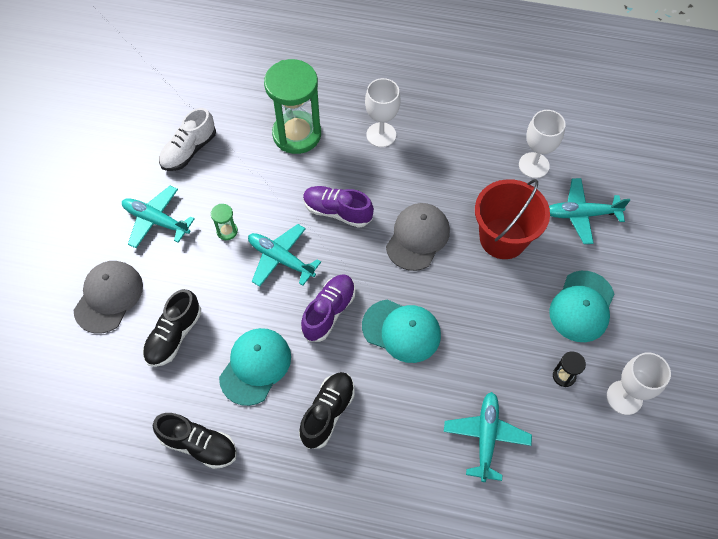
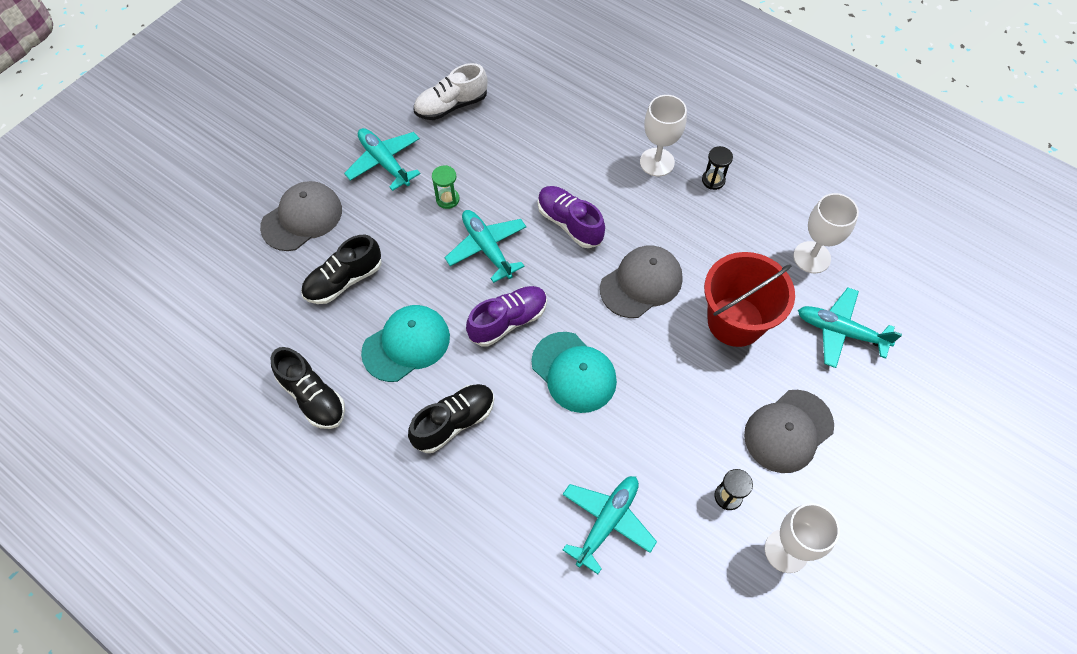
camera: 25 degrees right, 0 degrees up
(297, 134) = (568, 129): green hourglass -> none
(431, 133) = (713, 180): none -> black hourglass
(582, 306) = (788, 431): turquoise cap -> grey cap

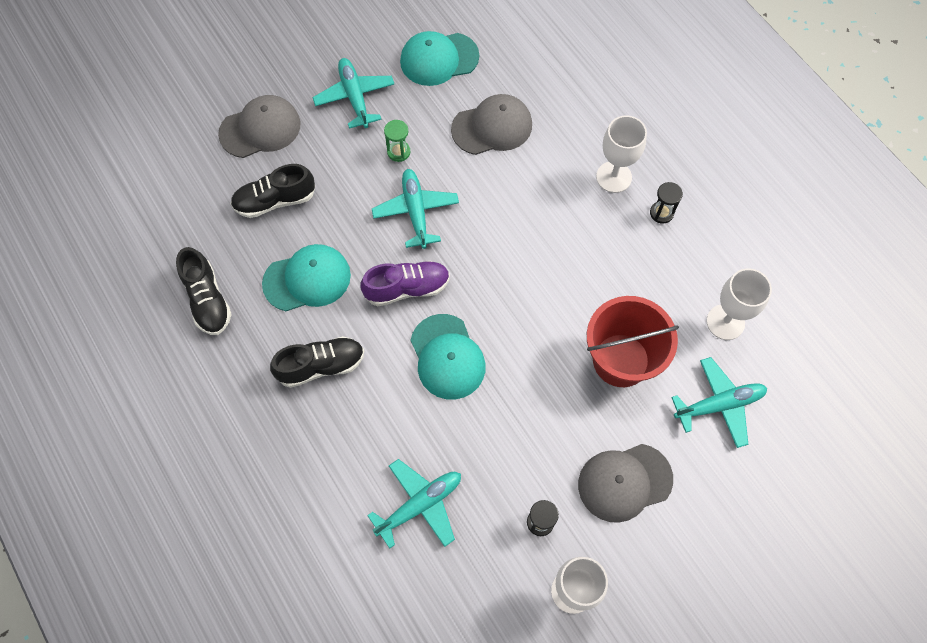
camera: 20 degrees right, 5 degrees up
(451, 106) = (439, 59): white shoe -> turquoise cap
(569, 223) = (503, 212): purple shoe -> none
(641, 283) = (546, 293): grey cap -> grey cap (492, 127)
(840, 331) = (719, 405): turquoise plane -> turquoise plane turned 120 degrees clockwise

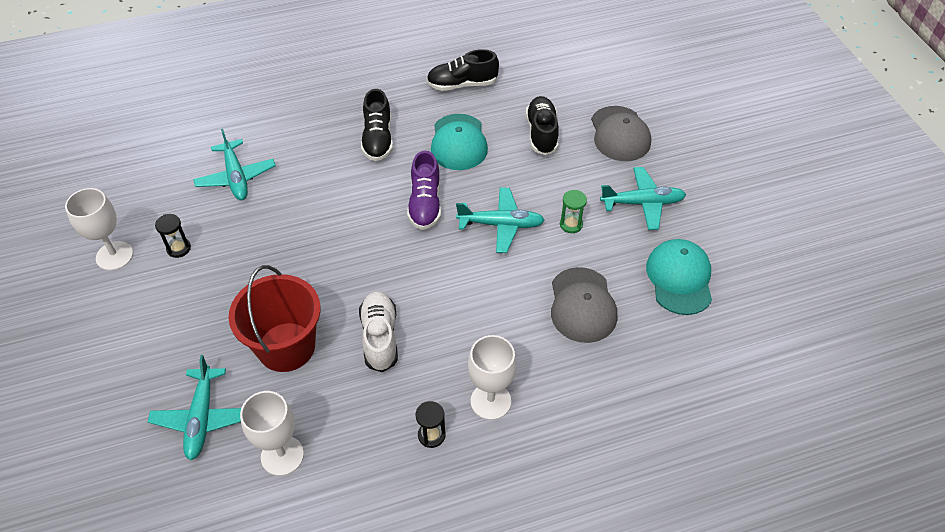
camera: 105 degrees right, 15 degrees down
(447, 357) = (349, 218): turquoise cap -> none
(582, 281) = (380, 337): none -> white shoe
(624, 482) = (176, 316): grey cap -> none

